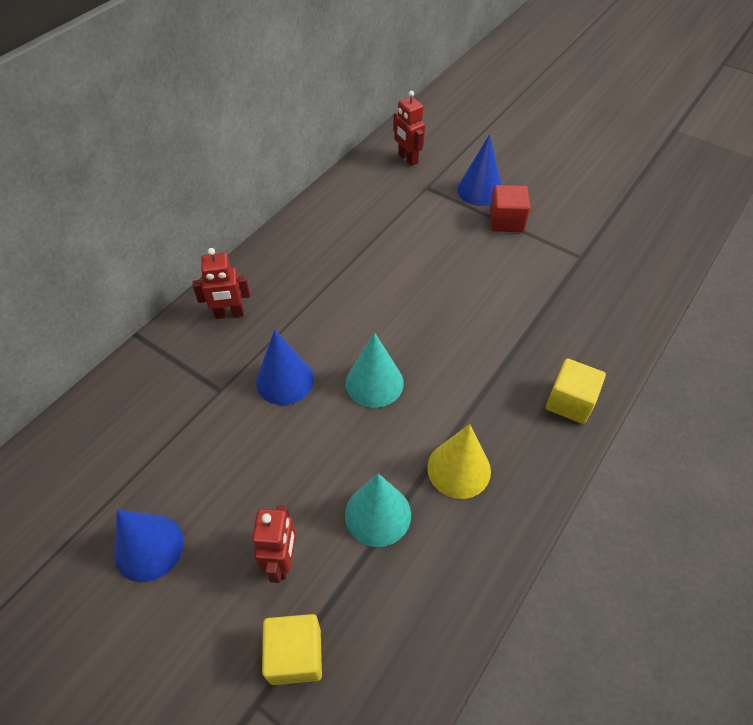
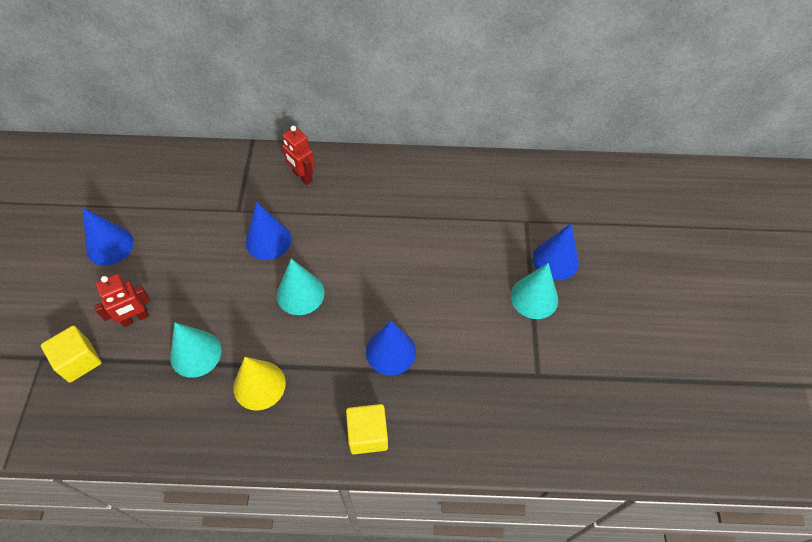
camera: 55 degrees right, 5 degrees up
(407, 159) = (548, 190): red robot -> none
(492, 342) = (390, 351): none -> blue cone
(506, 221) = (534, 297): red cube -> turquoise cone

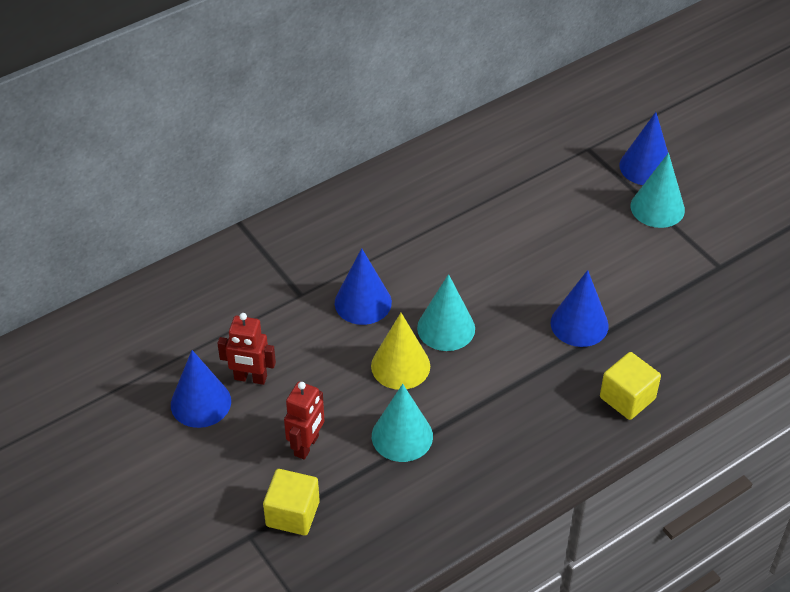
camera: 35 degrees left, 10 degrees down
(259, 385) = (491, 422): yellow cone -> yellow cone (400, 366)
(302, 176) = (332, 227): red robot -> red robot (250, 378)

